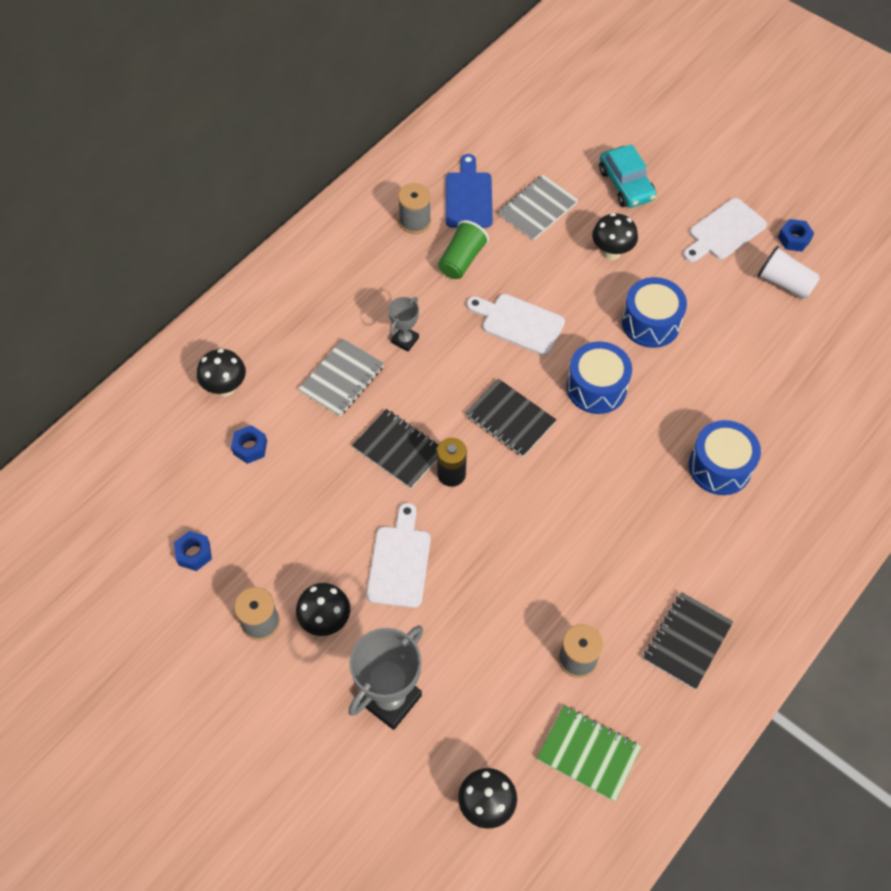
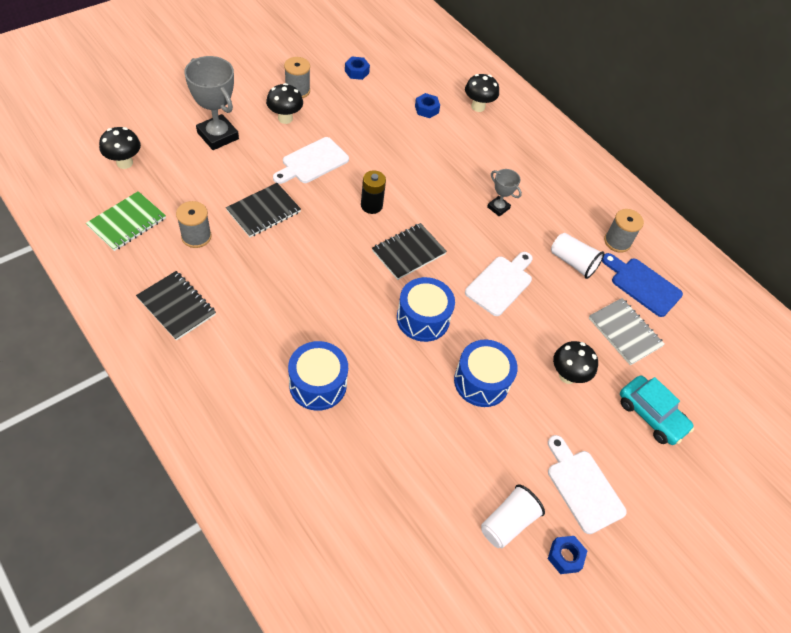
camera: 95 degrees right, 5 degrees down
(342, 379) = (471, 165): grey notebook -> none
(398, 450) = (401, 182): black notebook -> black notebook (264, 211)
(399, 561) = (312, 162): white cutting board -> white cutting board turned 120 degrees clockwise
(461, 260) = (573, 262): green cup -> white cup
(468, 197) = (642, 285): blue cutting board -> blue cutting board turned 150 degrees counterclockwise
(626, 185) = (651, 415): turquoise car -> turquoise car turned 120 degrees counterclockwise

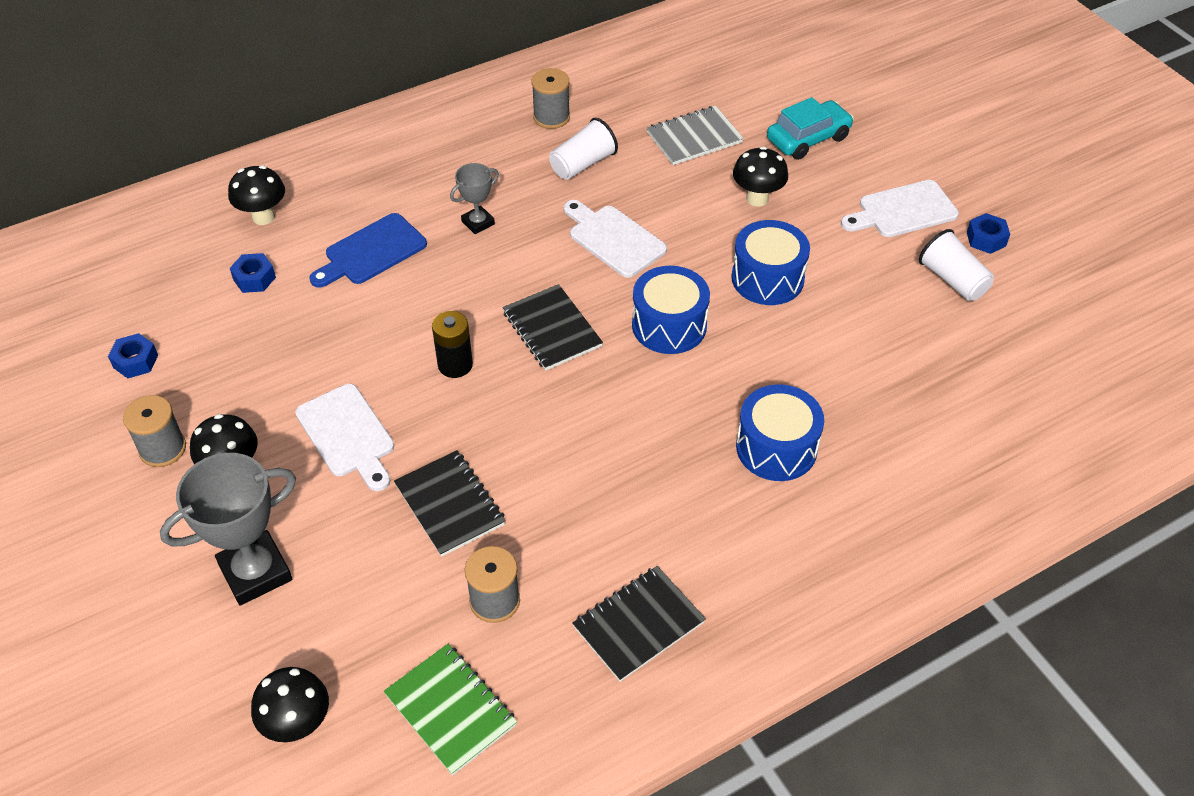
camera: 75 degrees left, 5 degrees down
(642, 285) = (623, 108): blue cutting board -> blue cutting board (371, 252)

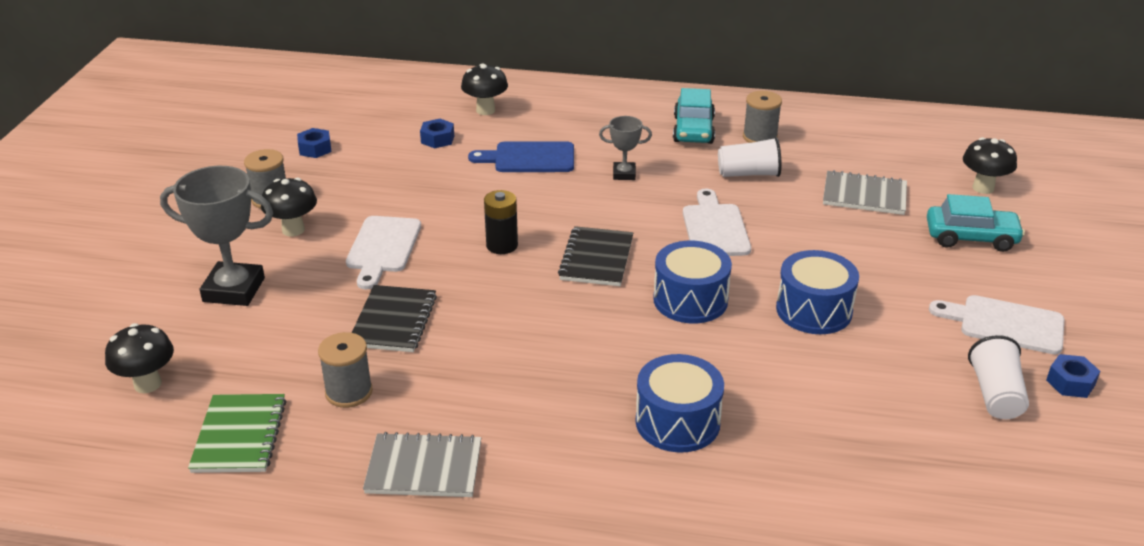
camera: 40 degrees right, 15 degrees down
(486, 139) = (693, 130): none -> turquoise car
(638, 624) = (424, 468): black notebook -> grey notebook
(757, 198) = (871, 256): black mushroom -> black mushroom (983, 188)

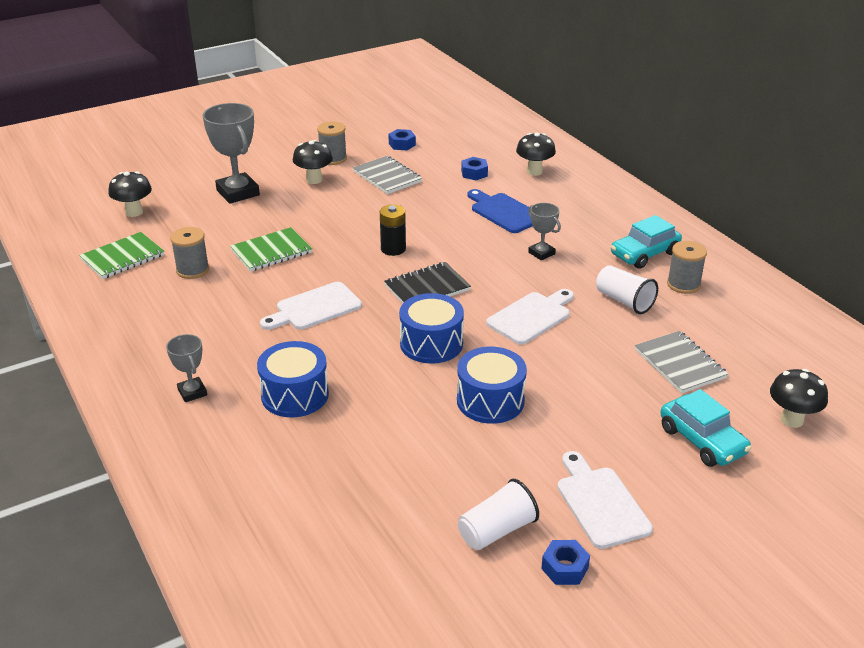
camera: 50 degrees right, 0 degrees up
(383, 248) = (335, 214): white cutting board -> white cutting board (314, 308)
(394, 321) = (271, 252): black notebook -> green notebook
(424, 468) = (155, 325): grey notebook -> grey notebook (387, 177)
(591, 494) = (192, 392): none -> grey trophy

